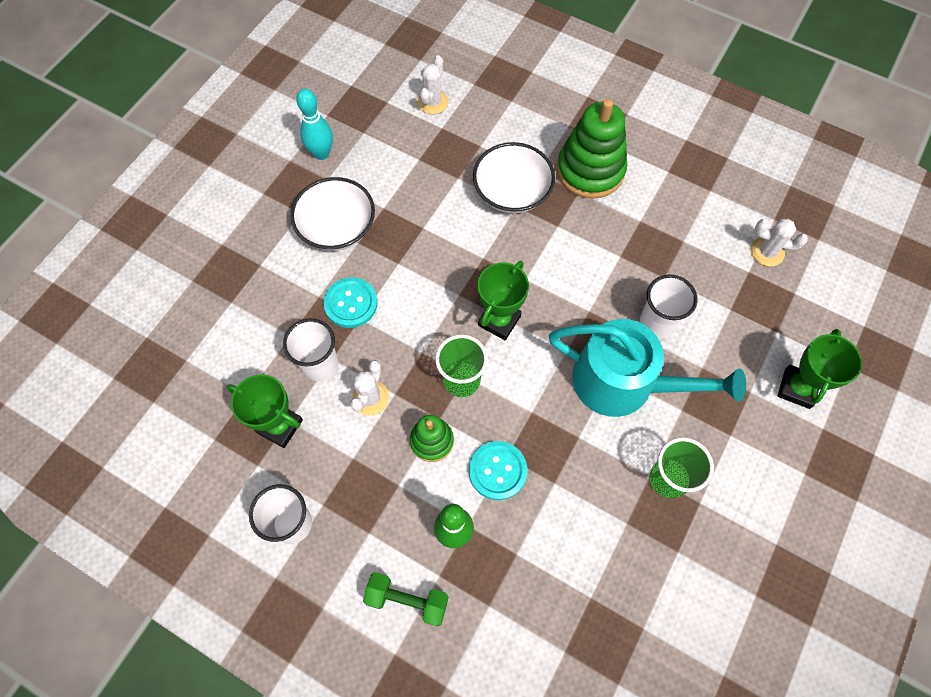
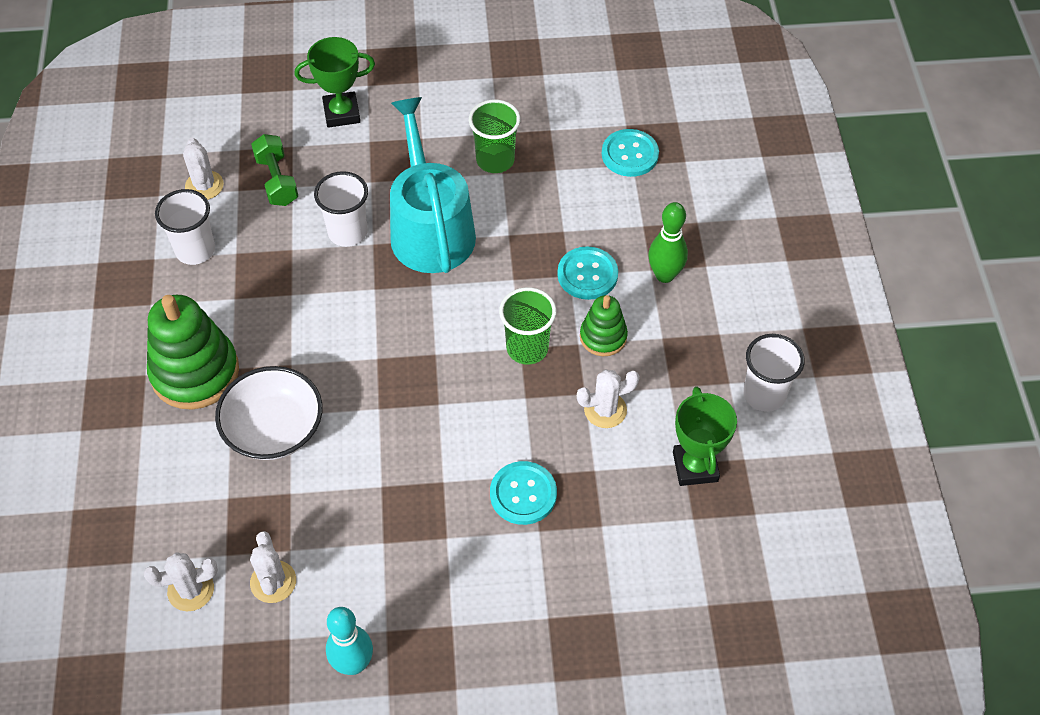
camera: 125 degrees left, 10 degrees down
(320, 364) = (609, 475): white cup -> white cup (195, 250)
(337, 227) = (443, 572): white bowl -> none
(405, 141) = (273, 582): none -> white cactus
(407, 600) = (743, 275): green dumbbell -> green dumbbell (277, 180)
(499, 321) = (441, 353): green trophy -> none
(604, 604) = (630, 154): none -> turquoise button

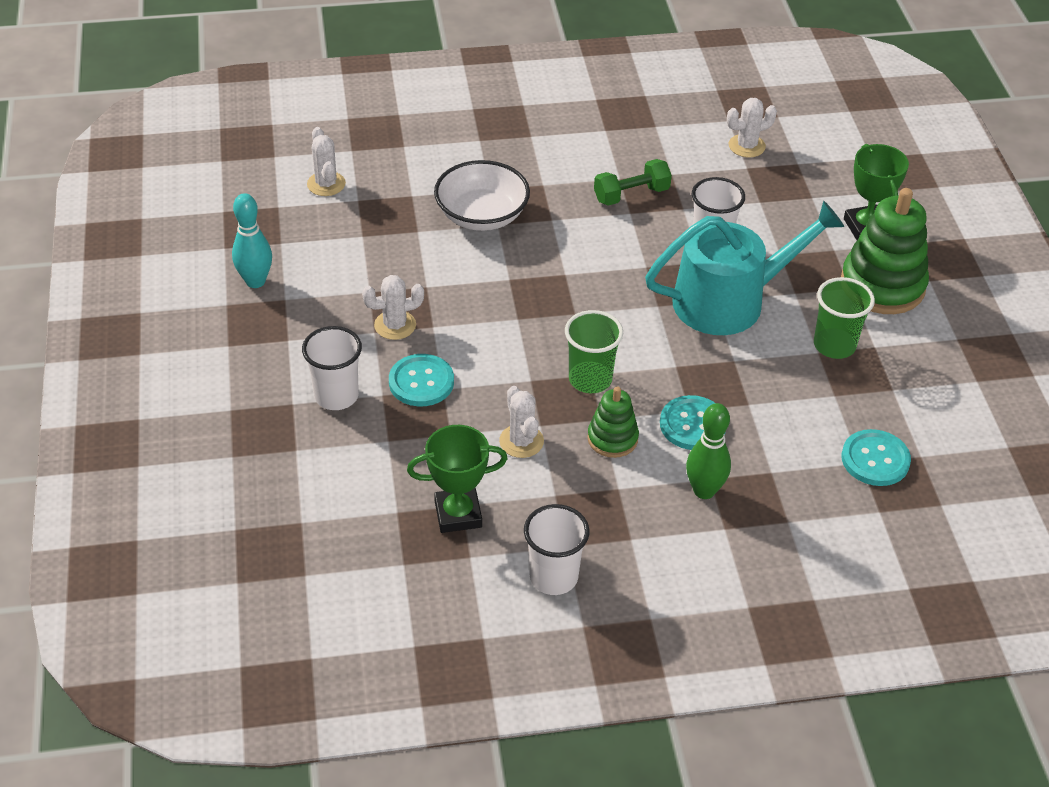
camera: 85 degrees right, 10 degrees down
(195, 250) = (669, 149): white cup -> white cup (336, 396)
(195, 372) = (536, 163): green stacking toy -> green stacking toy (882, 285)
(273, 582) = (332, 229): white cactus -> white cactus (395, 325)
(277, 180) = (765, 191): green dumbbell -> green dumbbell (631, 195)

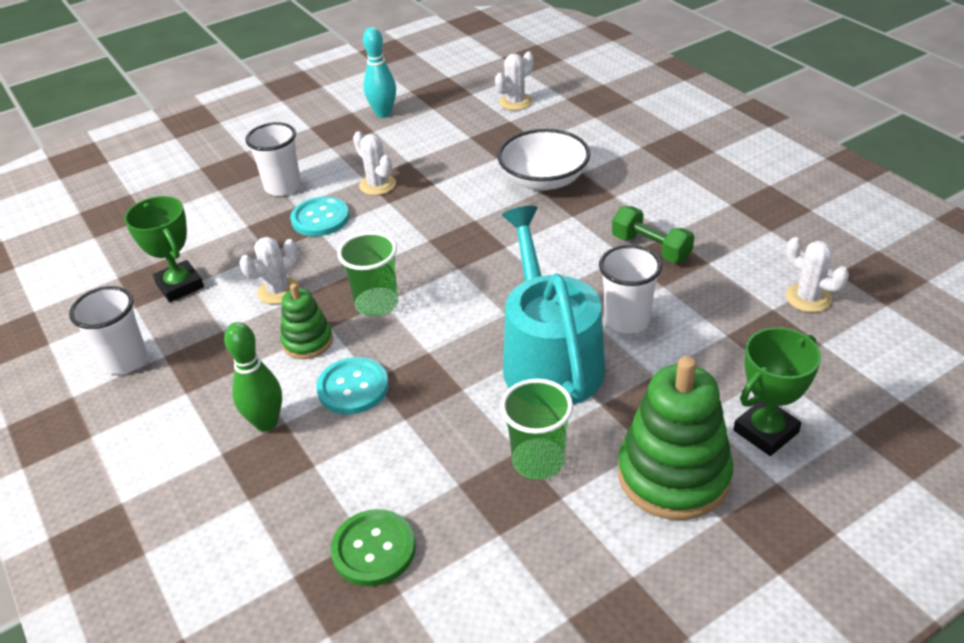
camera: 70 degrees right, 5 degrees down
(729, 301) = (549, 359): turquoise watering can -> turquoise watering can turned 150 degrees counterclockwise
(875, 459) = (373, 549): turquoise button -> green button

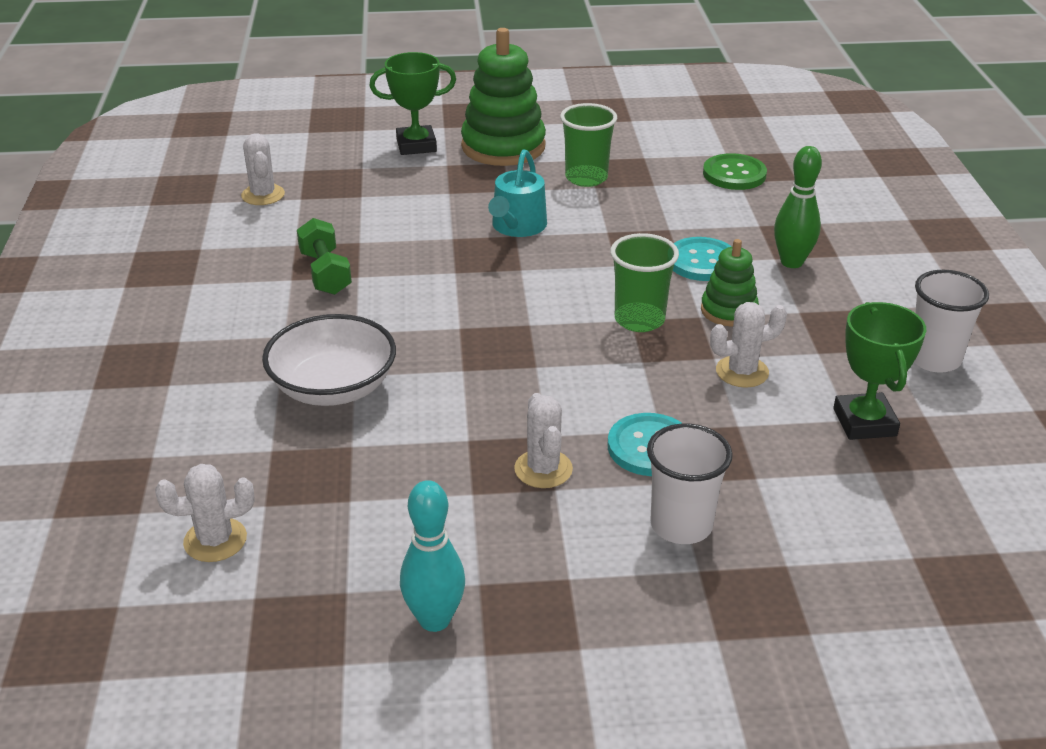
camera: 155 degrees left, 5 degrees down
(549, 359) = (517, 226): turquoise watering can -> turquoise watering can, size x0.57
(627, 320) = (423, 229): white cup -> none

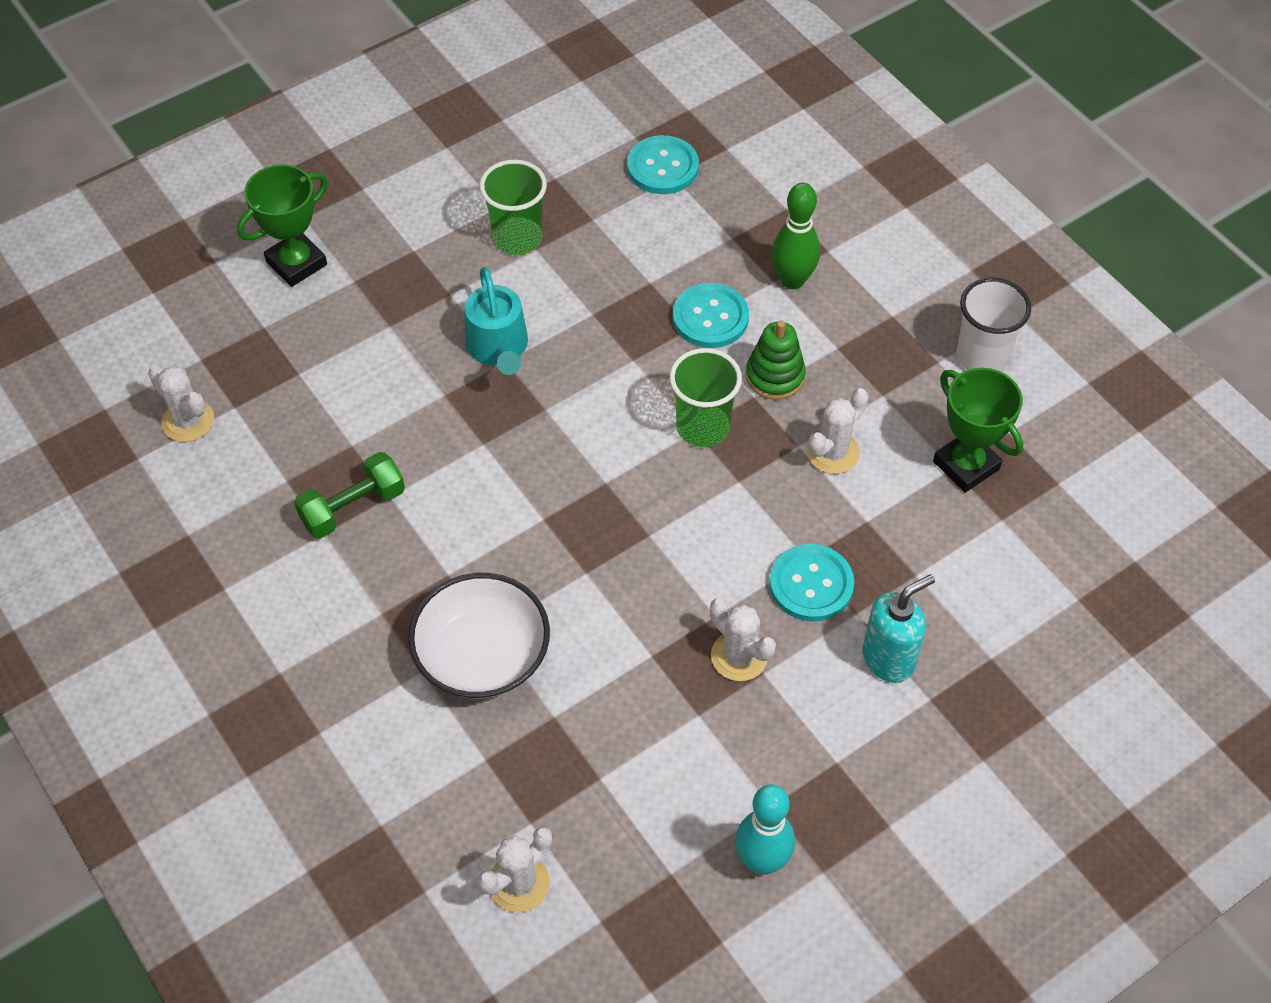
camera: 30 degrees left, 20 degrees up
(325, 273) = (353, 507): green dumbbell -> green dumbbell turned 75 degrees counterclockwise
(503, 147) = (394, 224): green stacking toy -> none
(681, 525) = (888, 659): white cup -> turquoise soap dispenser
(734, 174) = (662, 167): green button -> turquoise button

